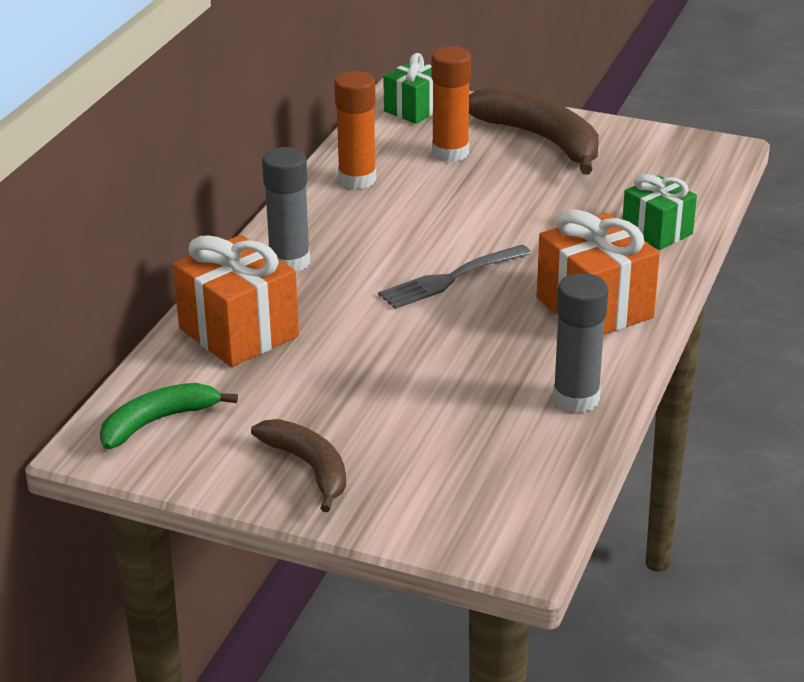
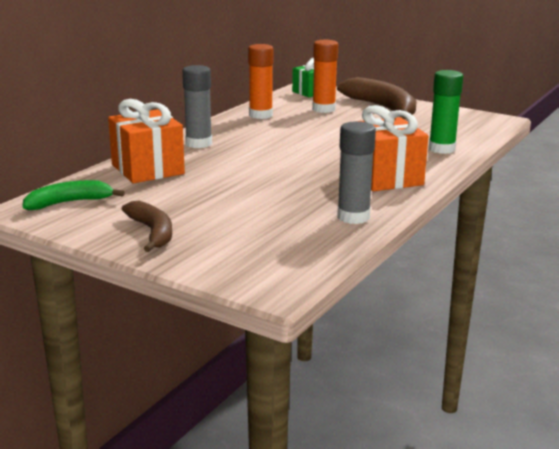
camera: 10 degrees right, 10 degrees down
(450, 278) = (296, 158): grey fork -> none
(657, 231) = (441, 149): green gift -> green glue stick

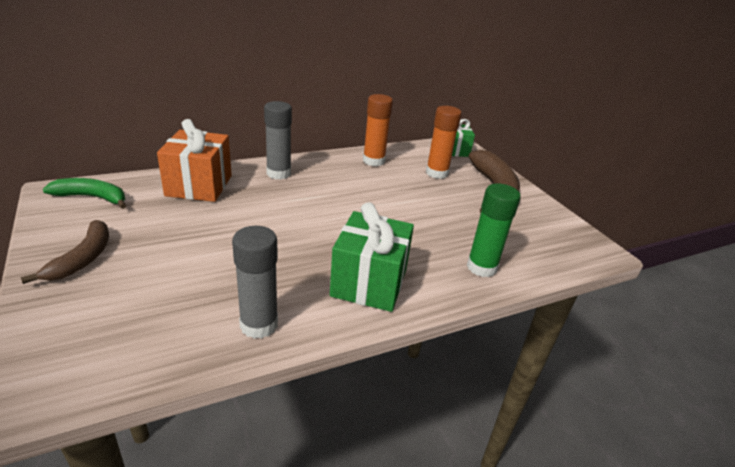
camera: 30 degrees right, 10 degrees up
(385, 177) = (369, 282): orange gift -> green gift

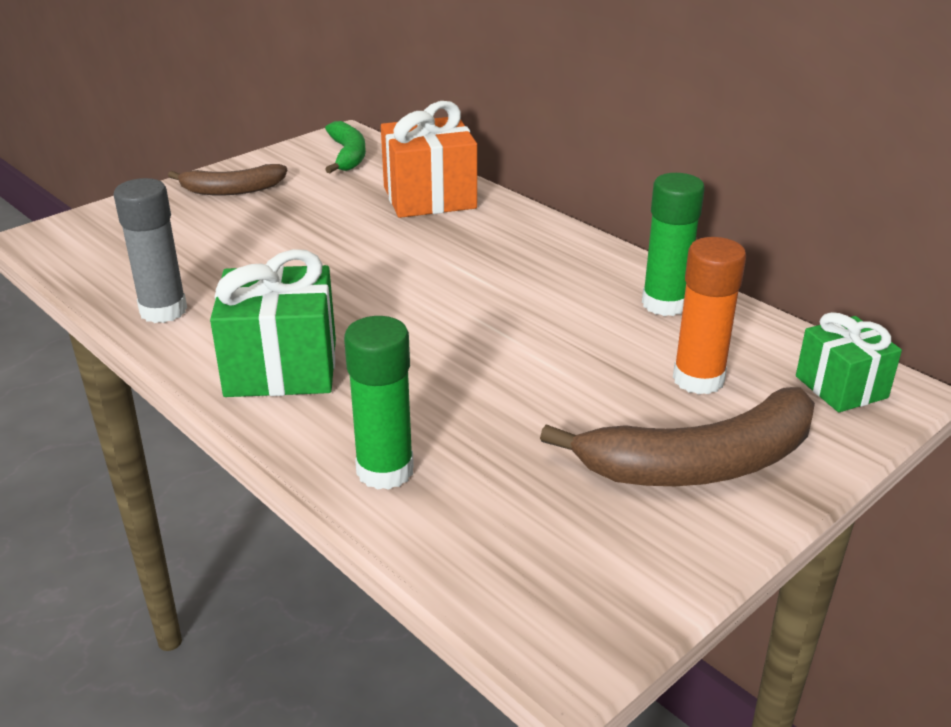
camera: 75 degrees right, 0 degrees up
(278, 173) = (521, 237): grey glue stick -> none
(373, 161) = (664, 304): orange glue stick -> green glue stick

